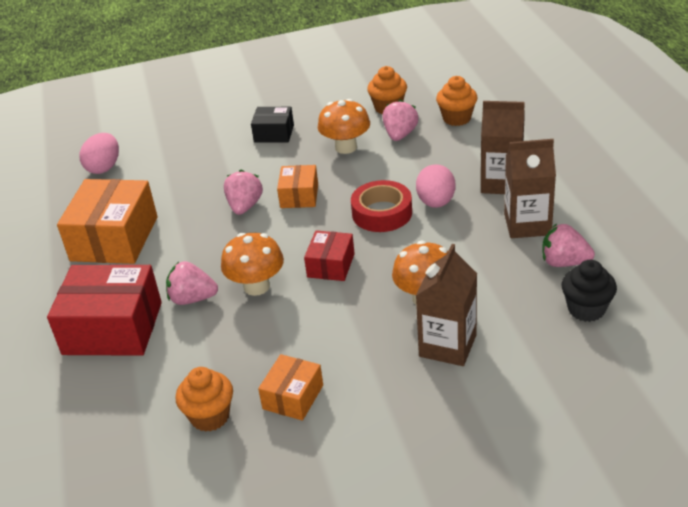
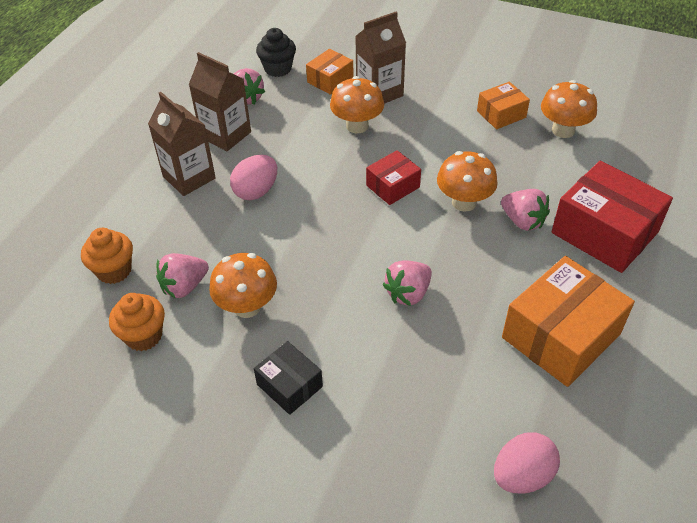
camera: 145 degrees left, 10 degrees up
(210, 416) = (563, 130): orange cupcake -> orange mushroom
(299, 196) = (350, 272): orange box -> orange box (330, 80)
(382, 213) = (305, 208): red tape -> none

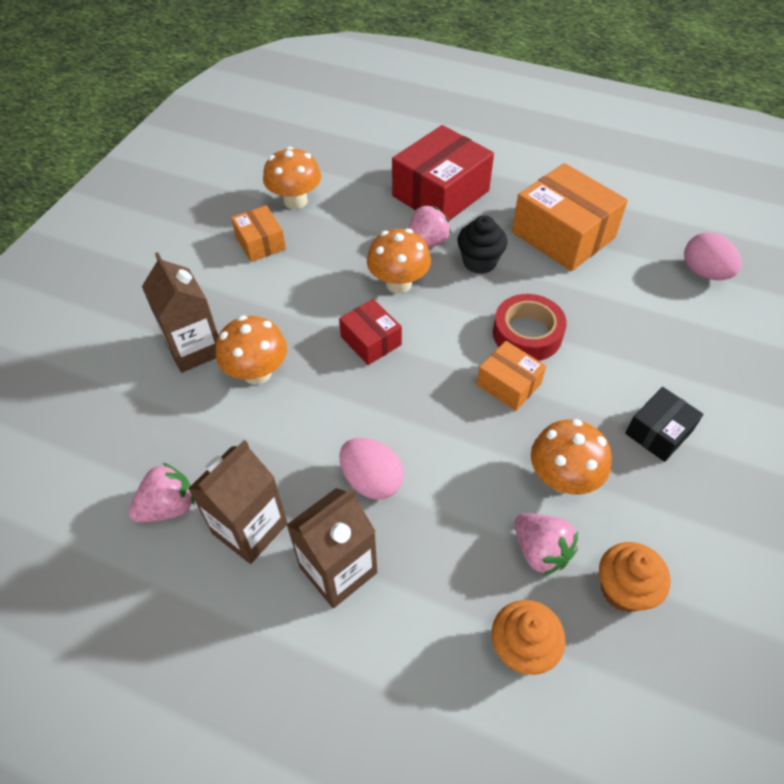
camera: 90 degrees left, 5 degrees up
(278, 69) = (105, 468): black cupcake -> black cupcake (479, 262)
(330, 80) = (152, 402): orange box -> orange box (508, 384)
(408, 293) = (527, 334): pink strawberry -> red tape

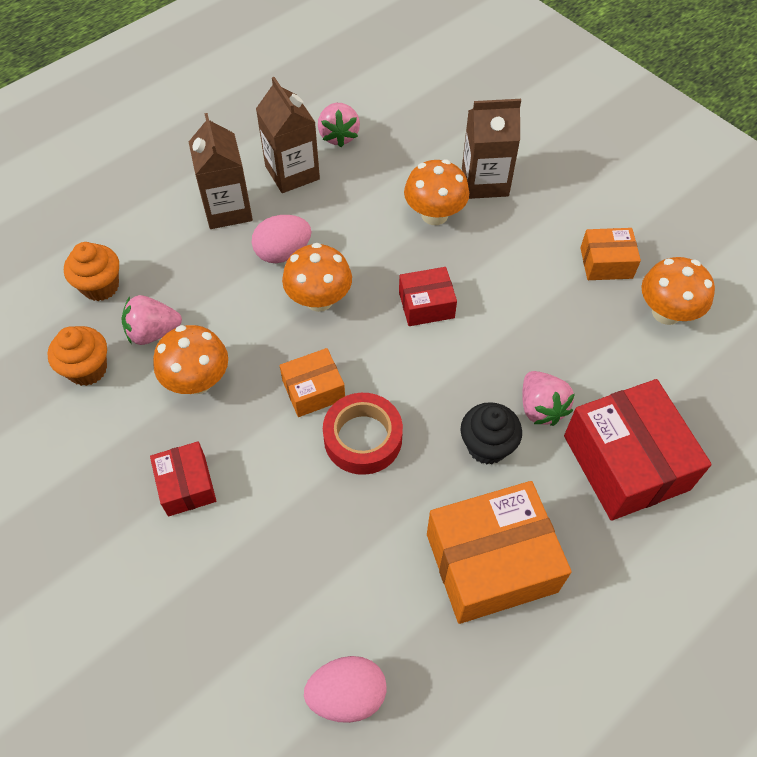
camera: 115 degrees right, 5 degrees up
(398, 283) = (491, 356): orange mushroom -> orange mushroom (319, 299)
(658, 432) = (186, 485): black box -> red box

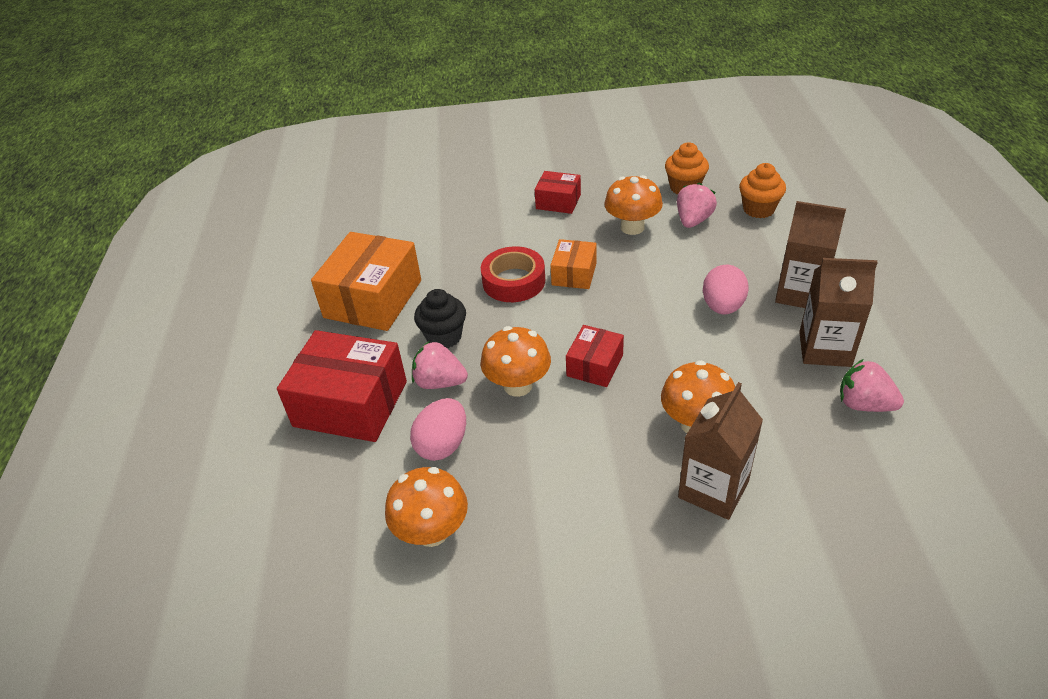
camera: 130 degrees right, 15 degrees down
(319, 299) = (654, 308): orange mushroom -> orange mushroom (518, 385)
(347, 695) = (378, 217): pink egg -> pink egg (442, 445)
(606, 263) = (527, 524): orange box -> none

